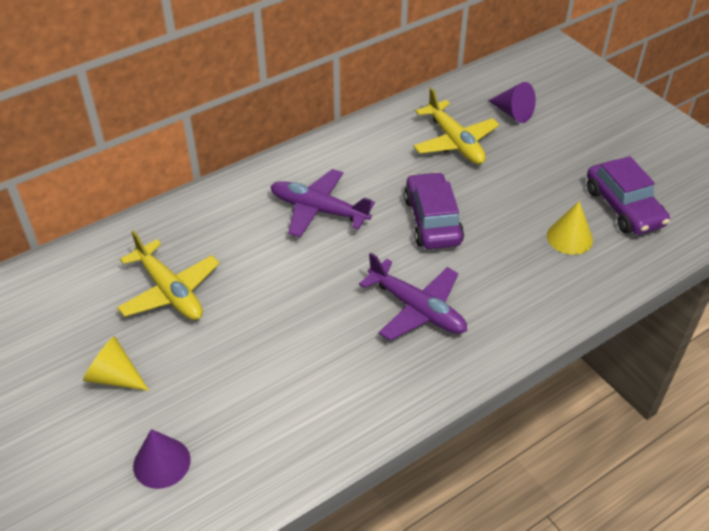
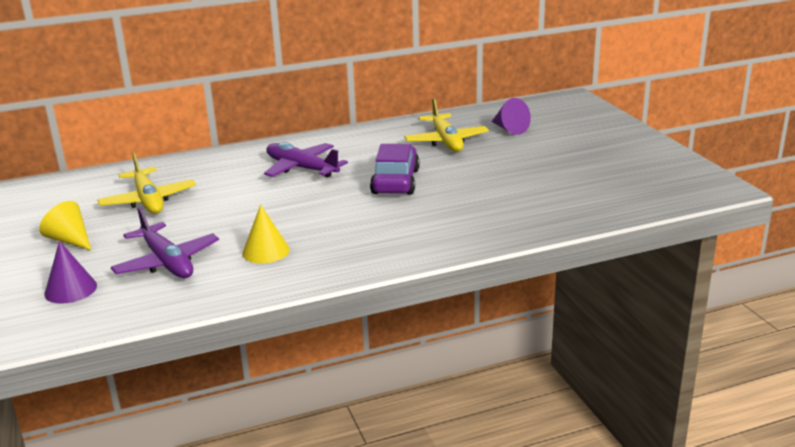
camera: 15 degrees right, 20 degrees down
(417, 309) = (347, 228): purple plane -> purple plane (167, 262)
(569, 237) = (514, 200): yellow cone -> yellow cone (266, 251)
(623, 207) = (578, 188): purple car -> none

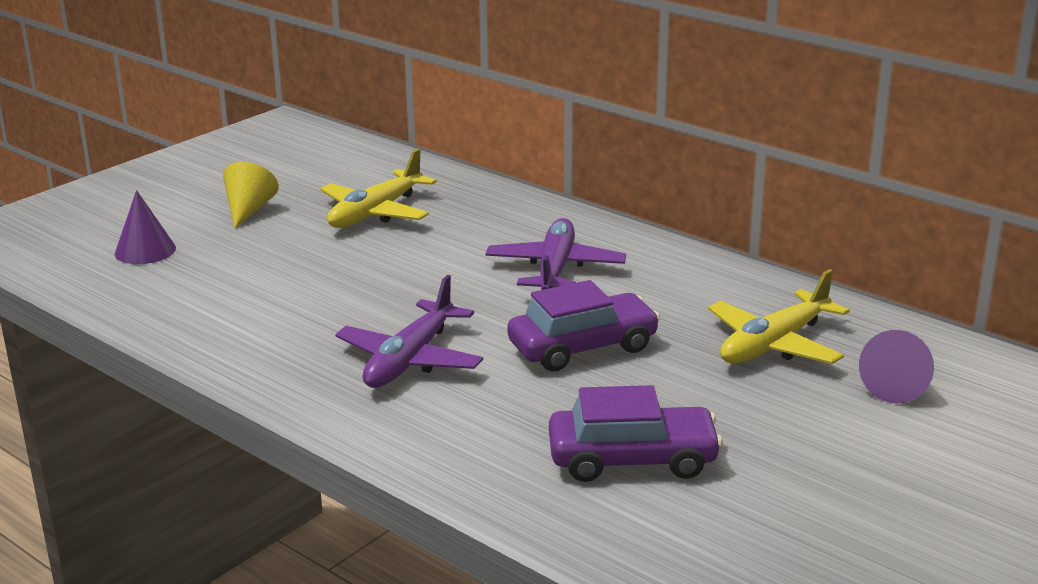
camera: 60 degrees right, 0 degrees up
(167, 262) = (235, 277): purple plane -> purple plane (410, 360)
(266, 251) = (302, 324): yellow cone -> none
(514, 195) = (632, 459): none -> purple car

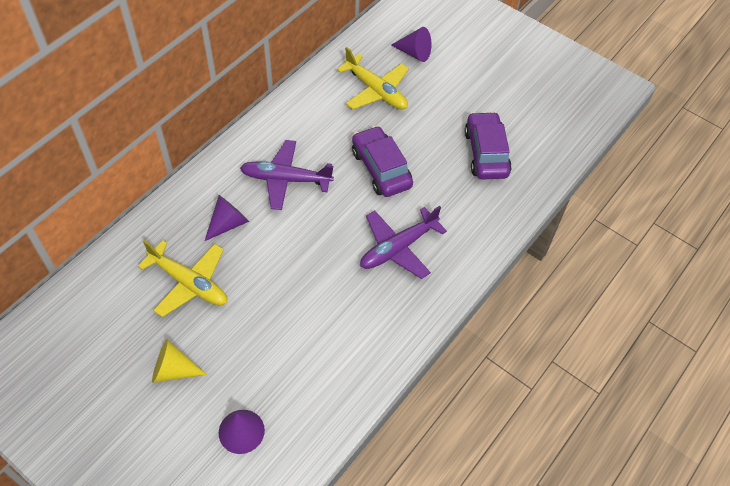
camera: 95 degrees left, 30 degrees up
(410, 360) = (398, 248): purple plane -> purple plane turned 120 degrees clockwise
(472, 232) = (228, 223): none -> purple cone

